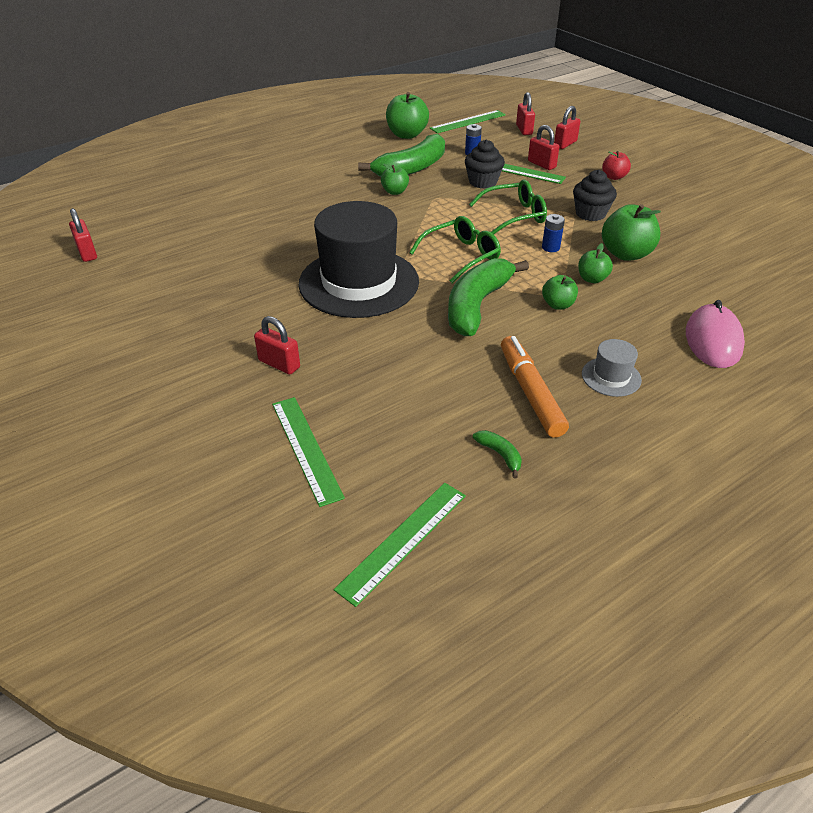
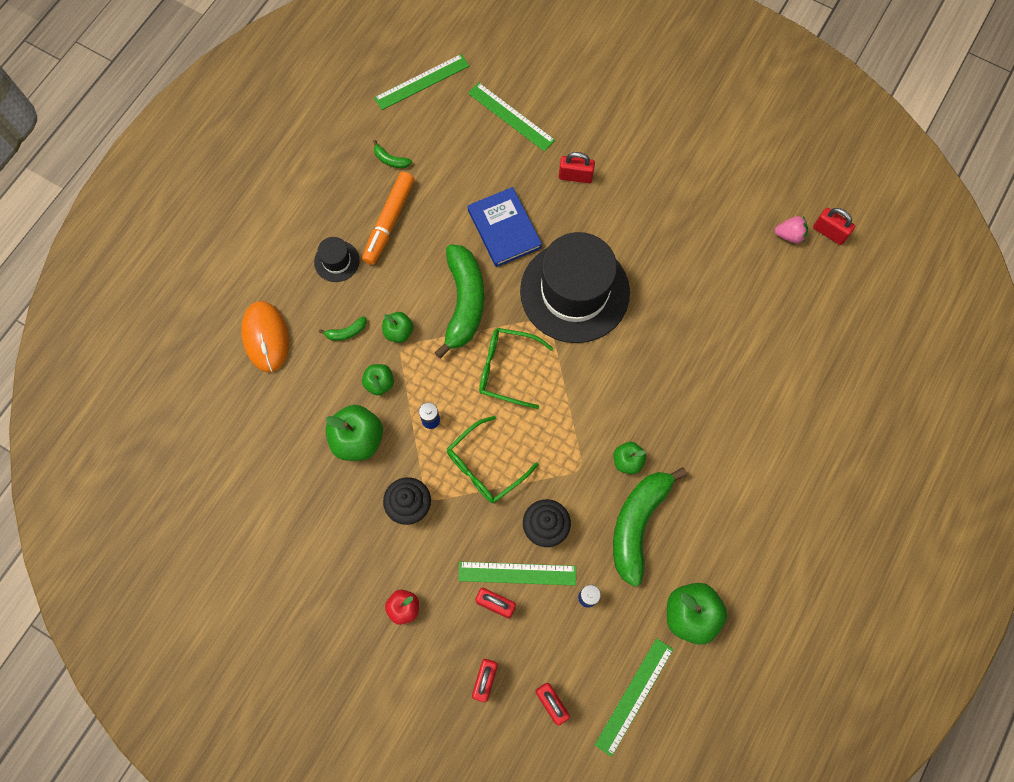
camera: 155 degrees right, 30 degrees up
(123, 261) = (789, 235): none -> pink strawberry
(396, 346) = (504, 229): none -> blue book
(403, 541) = (421, 82): green ruler -> green ruler turned 45 degrees clockwise
(461, 256) = (507, 369): green glasses -> green glasses turned 75 degrees clockwise
(530, 392) = (389, 222): orange marker -> orange marker turned 60 degrees clockwise
(611, 377) = (336, 261): grey hat -> black hat
(616, 319) = (346, 332): none -> green banana
(713, 340) = (266, 337): pink mouse -> orange mouse

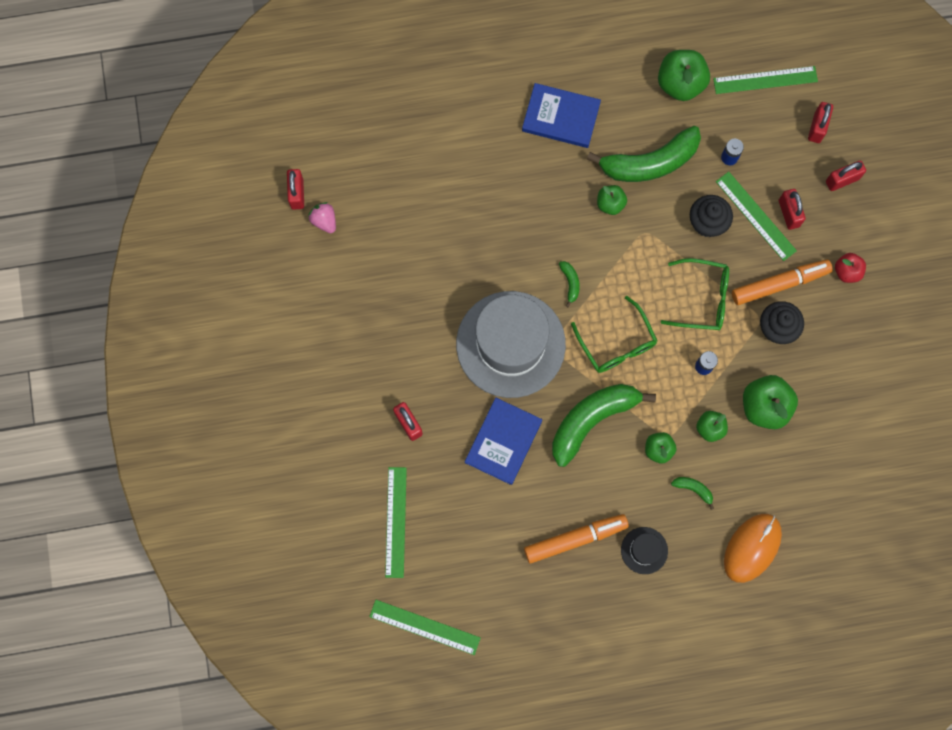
camera: 130 degrees left, 5 degrees up
(390, 160) = (520, 587): green banana -> green banana (570, 283)
(442, 540) = (780, 284): none -> orange marker
(574, 292) = (510, 344): black hat -> grey hat
(738, 484) = (561, 117): none -> blue book

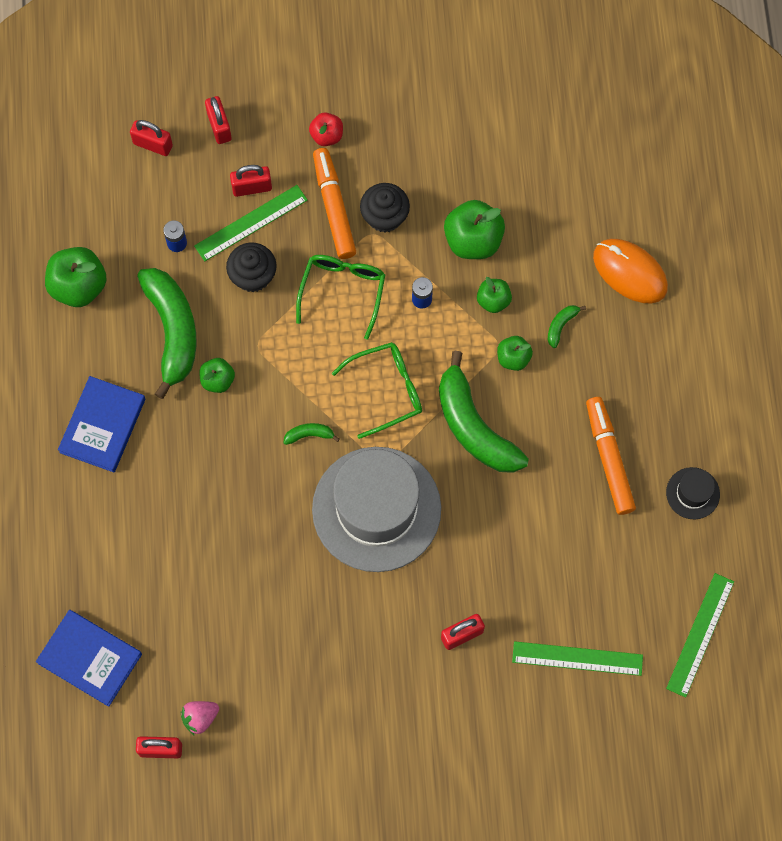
camera: 85 degrees left, 5 degrees down
(503, 441) = (491, 528): blue book -> blue book (90, 658)
(644, 550) = (626, 385): black hat -> black hat (692, 493)
(765, 80) = (87, 193): green ruler -> none

